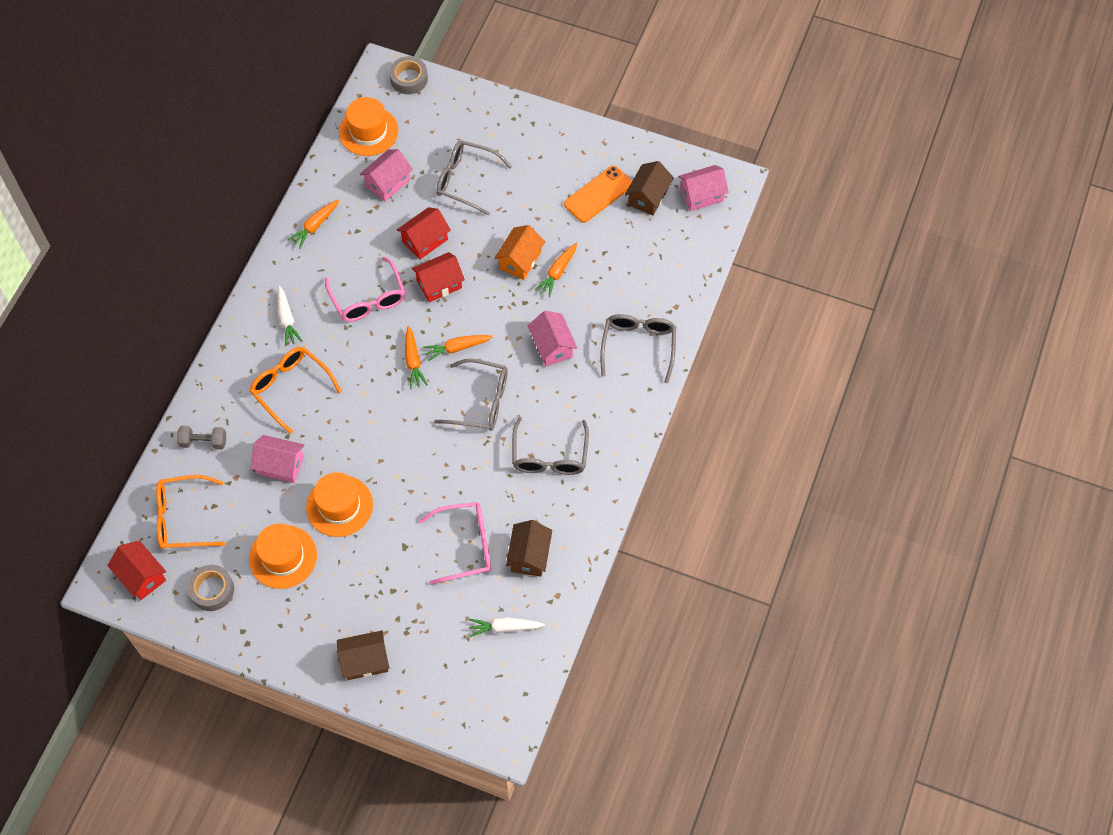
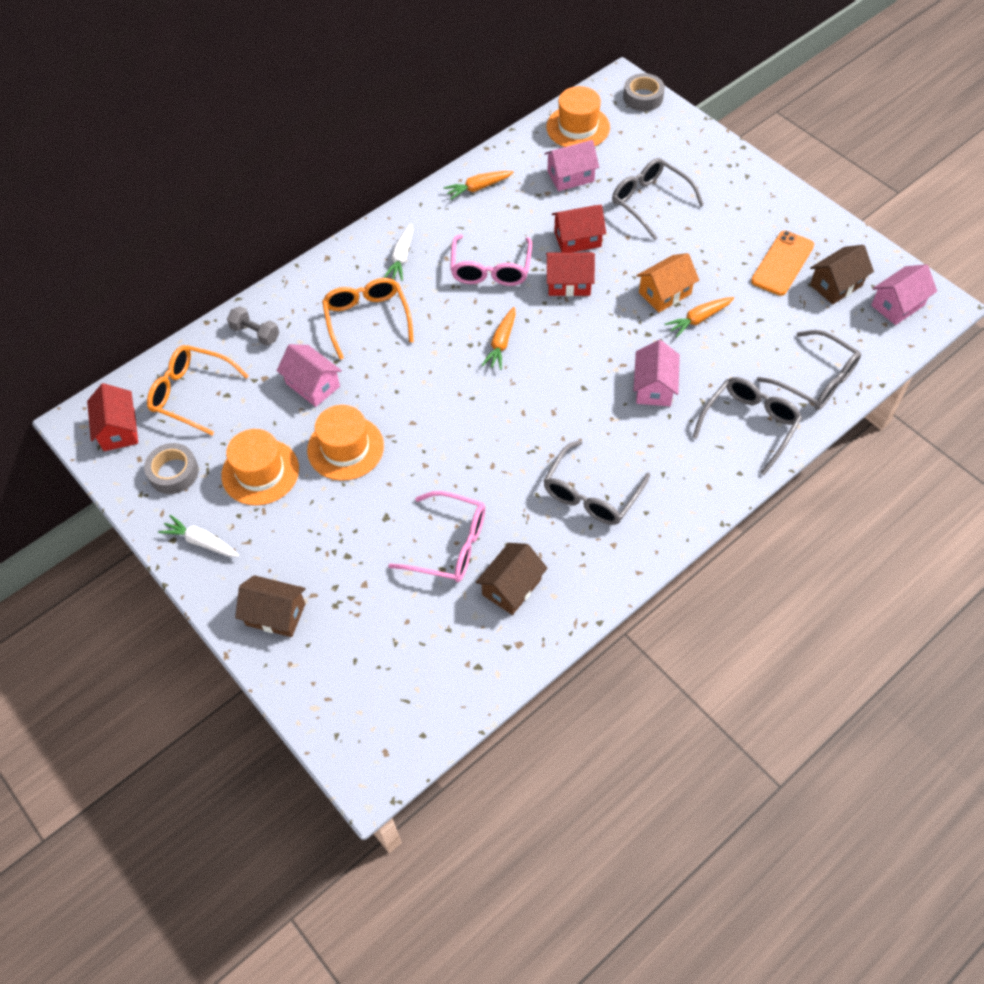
camera: 30 degrees right, 5 degrees down
(457, 348) = (553, 349): orange carrot -> none
(480, 401) = (547, 409): grey glasses -> grey glasses (815, 379)
(505, 628) = (441, 651): white carrot -> white carrot (201, 542)
(598, 194) = (782, 263): orange phone -> orange phone turned 45 degrees counterclockwise
(701, 195) = (897, 305): pink house -> pink house turned 45 degrees counterclockwise

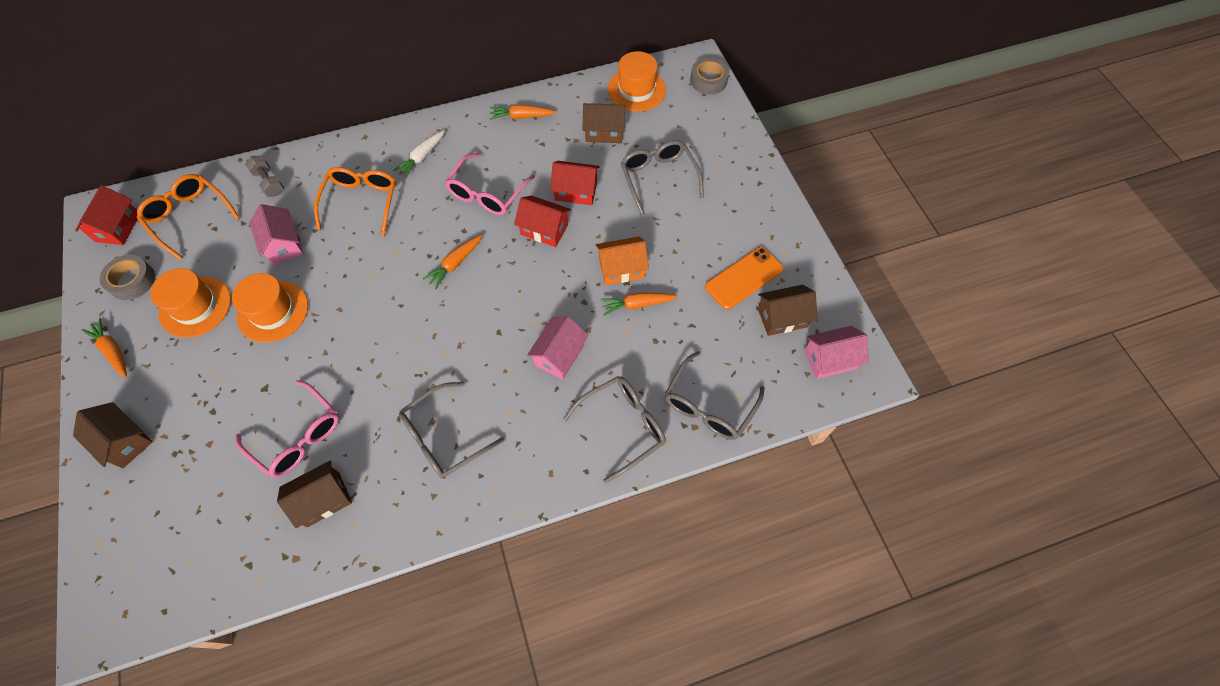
camera: 20 degrees right, 5 degrees up
(201, 542) = (113, 351): white carrot -> orange carrot
(570, 176) = (604, 132): pink house -> brown house
(815, 379) = (709, 404): grey glasses -> grey glasses turned 60 degrees clockwise

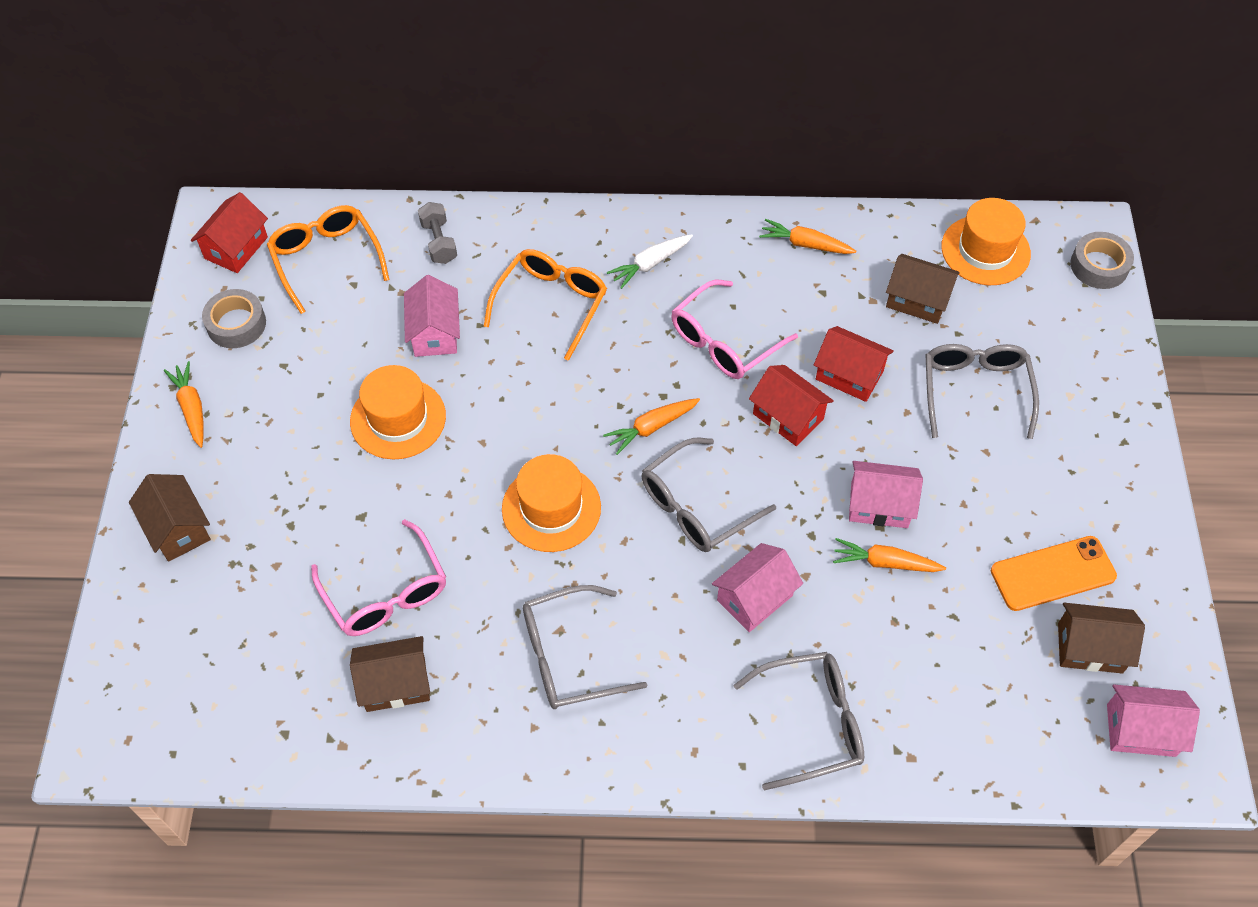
camera: 20 degrees right, 5 degrees down
(195, 306) = (304, 382): orange hat -> orange hat (551, 508)
(621, 268) = (879, 505): orange house -> pink house
(709, 404) = (942, 734): grey glasses -> grey glasses (697, 506)

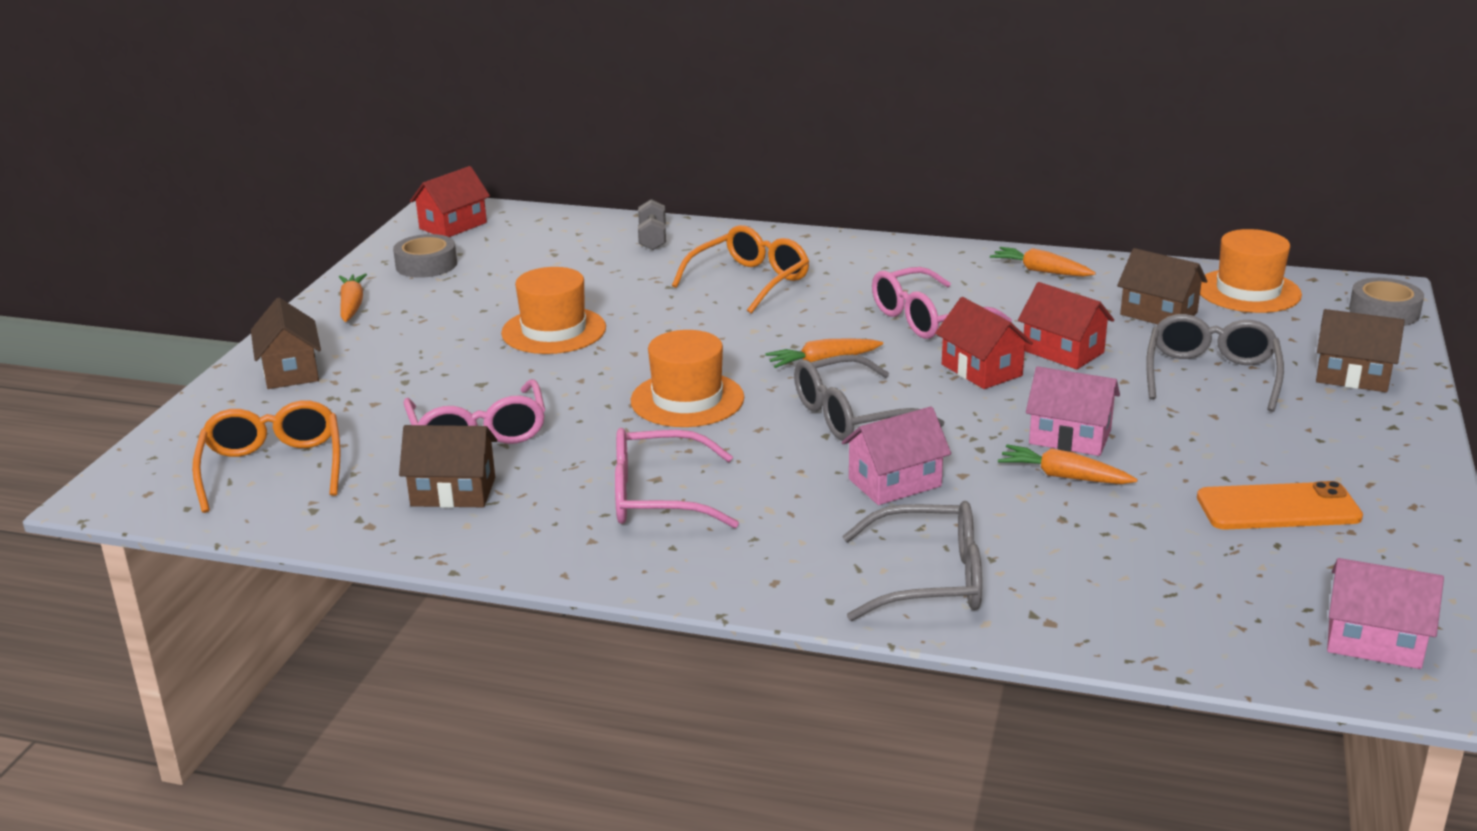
camera: 15 degrees right, 30 degrees down
(327, 260) = (536, 239): orange glasses -> orange glasses (273, 468)
(435, 333) = (620, 286): pink house -> none
(570, 656) = (659, 497): grey glasses -> pink glasses
(650, 264) = (866, 268): white carrot -> none
(1090, 648) = (1316, 568): brown house -> brown house (1352, 376)

